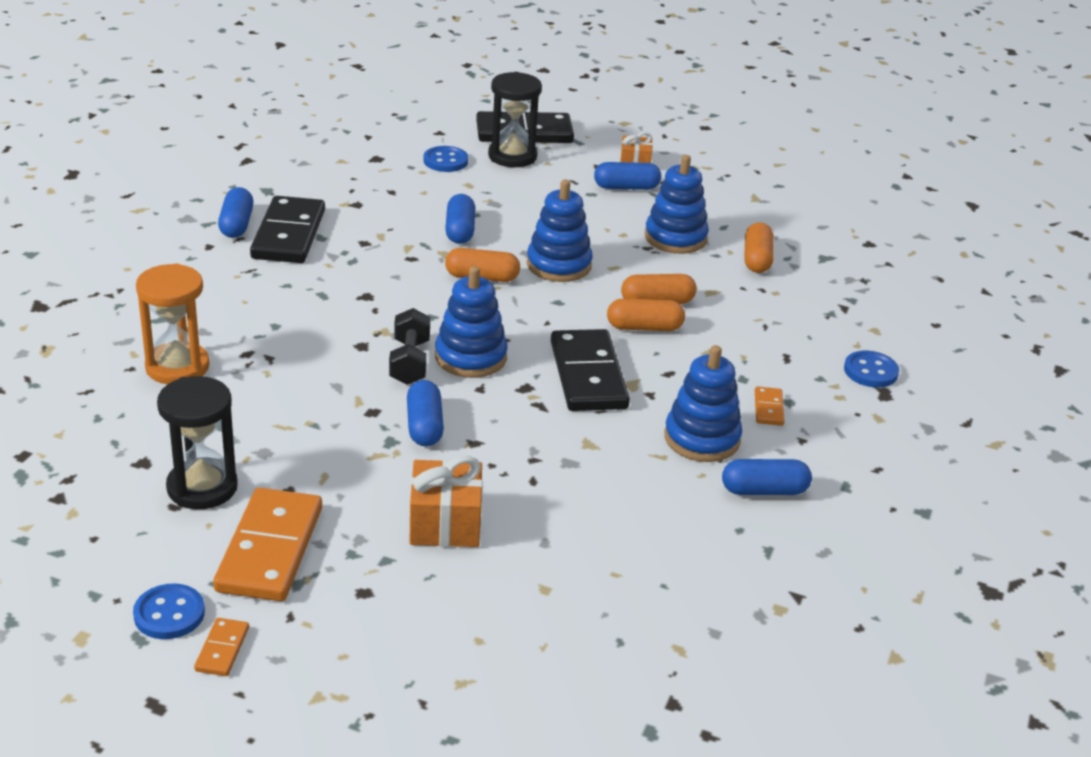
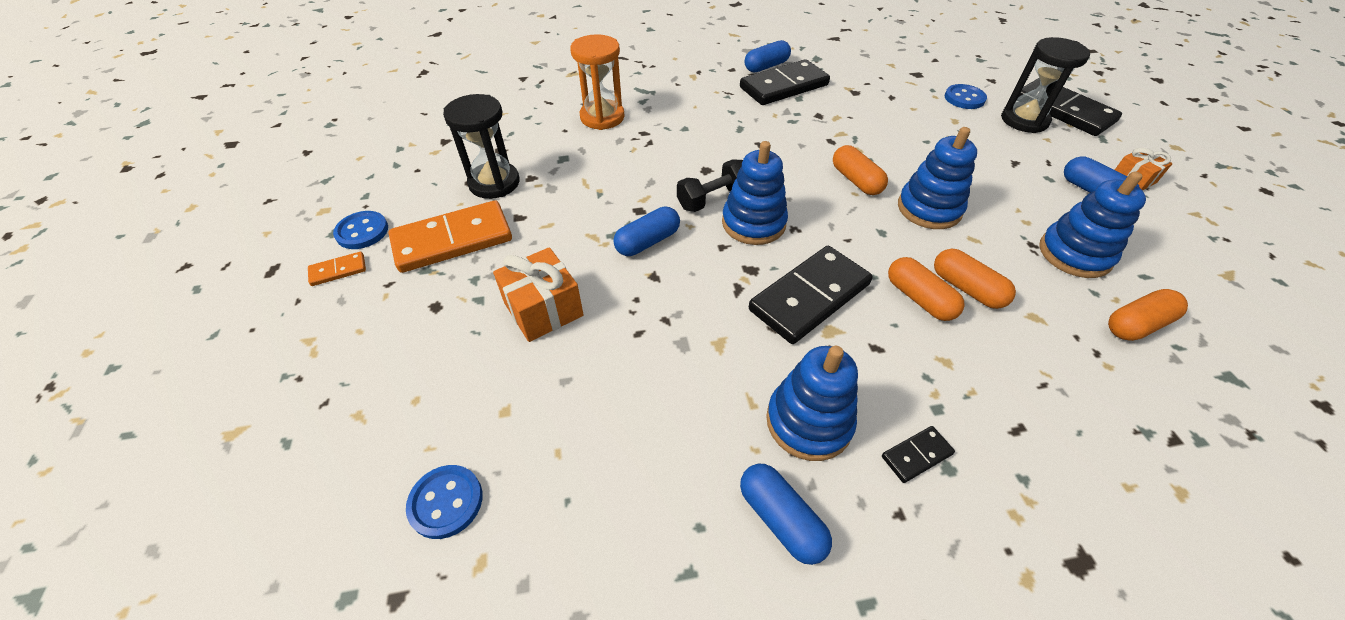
camera: 60 degrees right, 15 degrees up
(459, 230) = (895, 144): blue capsule -> none
(768, 408) = (916, 455): orange domino -> black domino
(870, 371) = (1101, 526): blue button -> blue button (446, 502)

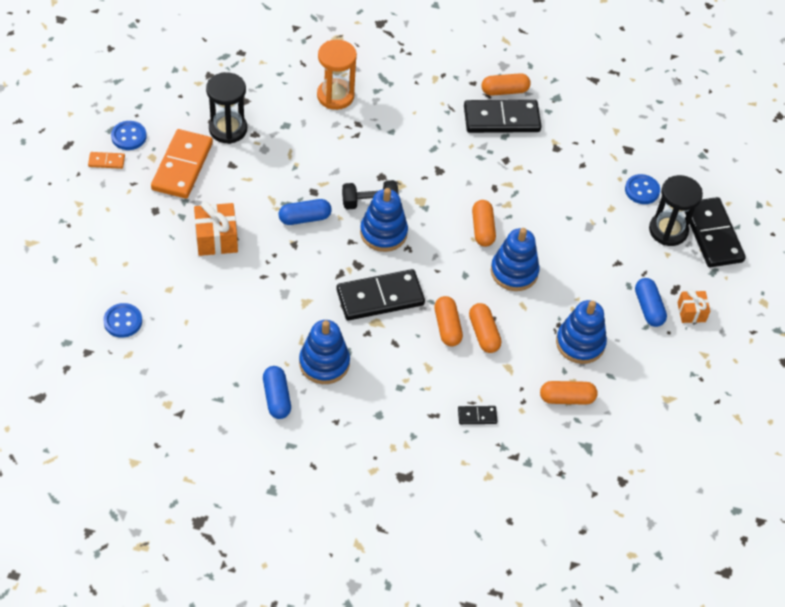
camera: 20 degrees right, 5 degrees up
(453, 240) = (182, 166): orange domino -> orange domino turned 75 degrees counterclockwise
(766, 66) = (504, 91): blue capsule -> orange capsule
(916, 455) = (367, 402): black domino -> black domino (477, 416)

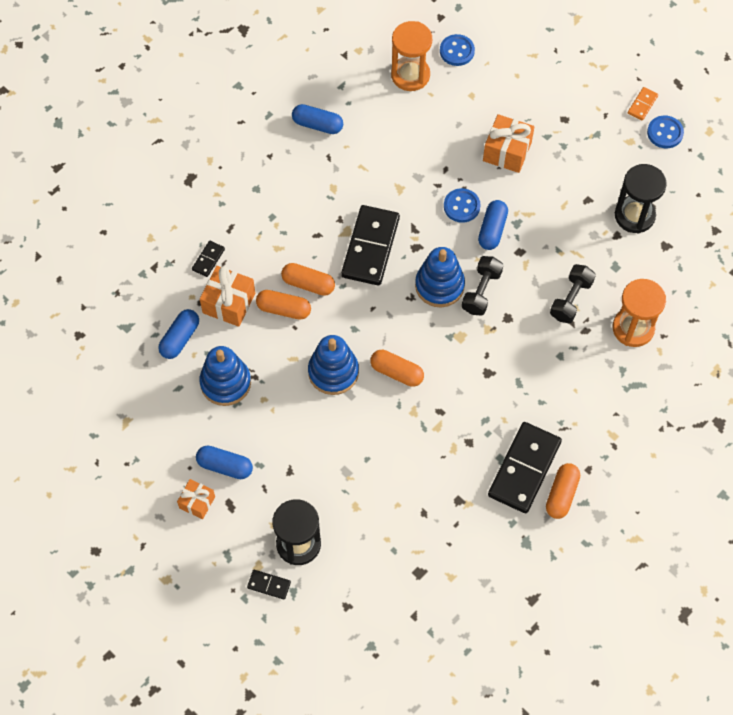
camera: 125 degrees right, 10 degrees up
(173, 347) = (410, 75): none -> orange hourglass
(182, 166) = (606, 160): orange domino -> none
(324, 363) = (329, 173): blue stacking toy -> none
(336, 142) = (571, 299): none -> black dumbbell
(507, 378) = (229, 303): none -> orange gift
(566, 398) = (180, 338): orange capsule -> blue capsule
(642, 190) = (360, 551): blue button -> blue button (461, 206)
(712, 234) = (269, 585): black domino -> black domino, size x0.45

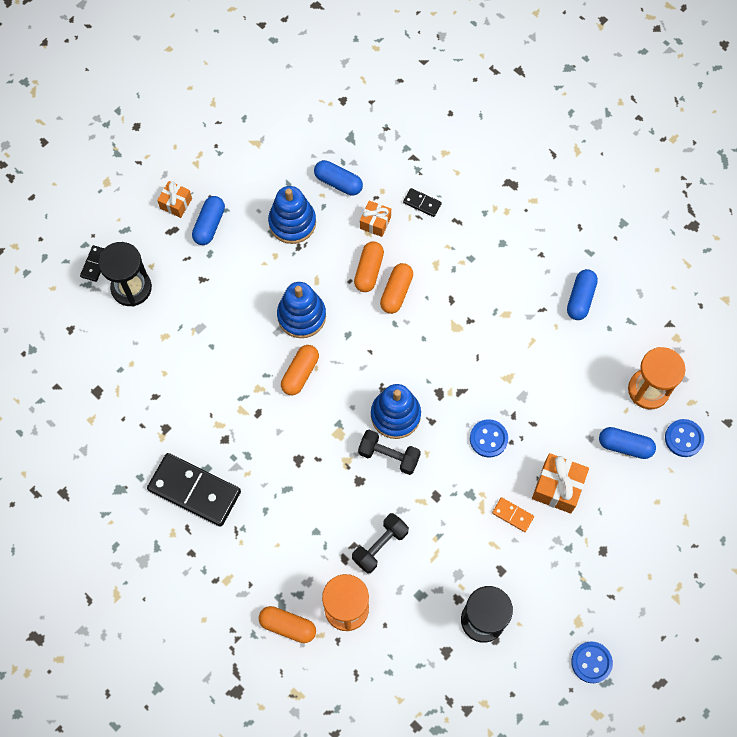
camera: 90 degrees right, 5 degrees up
(229, 303) = (375, 223): orange gift -> orange gift, size x0.62
(370, 247) = (438, 349): black domino -> none
(492, 230) = (461, 469): blue capsule -> blue capsule (625, 446)
(561, 494) = (166, 525): orange capsule -> orange capsule (288, 626)
(571, 299) = (380, 546): black dumbbell -> black dumbbell turned 75 degrees counterclockwise
(642, 105) = (627, 639): orange domino -> orange domino (512, 515)

